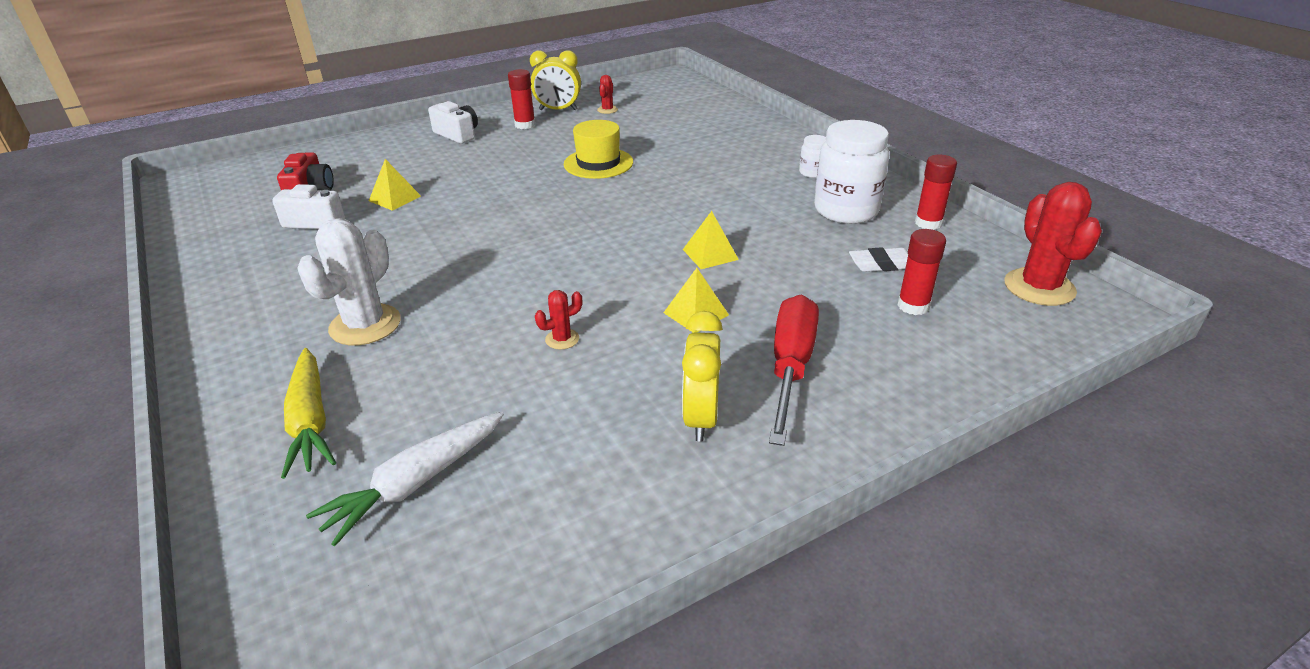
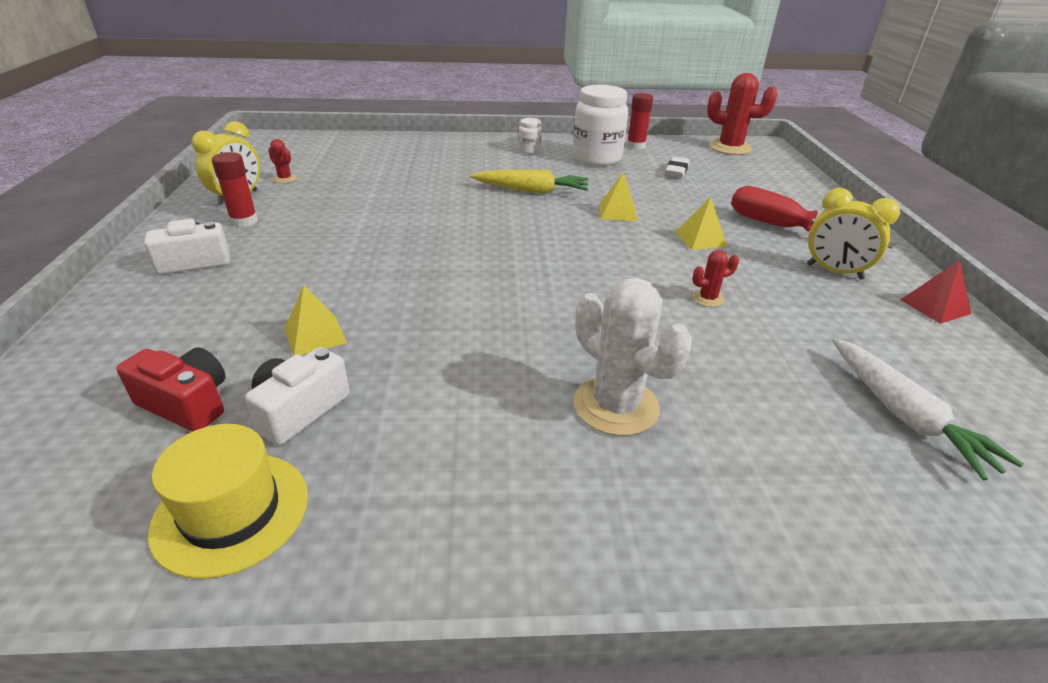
camera: 65 degrees left, 0 degrees up
(310, 421) = (793, 474): yellow carrot -> yellow carrot (531, 191)
(562, 339) = (707, 298): red cactus -> red cactus turned 75 degrees clockwise
(598, 163) = (399, 210): yellow hat -> yellow hat (231, 512)
(674, 510) = (934, 306): none -> red pyramid
(913, 306) = (731, 179): red glue stick -> none

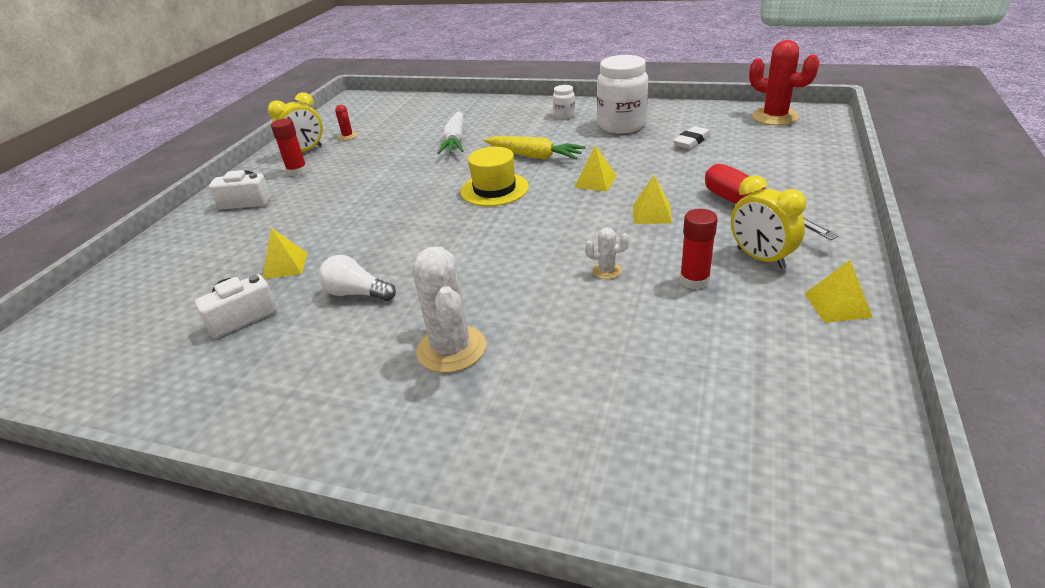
camera: 25 degrees right, 0 degrees up
(187, 404) = (182, 302): red camera -> none
(231, 512) = (165, 374): yellow hat -> yellow hat (494, 189)
(443, 358) = (357, 293): none -> white light bulb
(636, 146) = (673, 112): red glue stick -> red glue stick (694, 280)
(707, 298) = (607, 271): red cactus -> white cactus
(903, 415) = (692, 398): white carrot -> white carrot (455, 140)
(934, 306) = (837, 305): red pyramid -> yellow pyramid

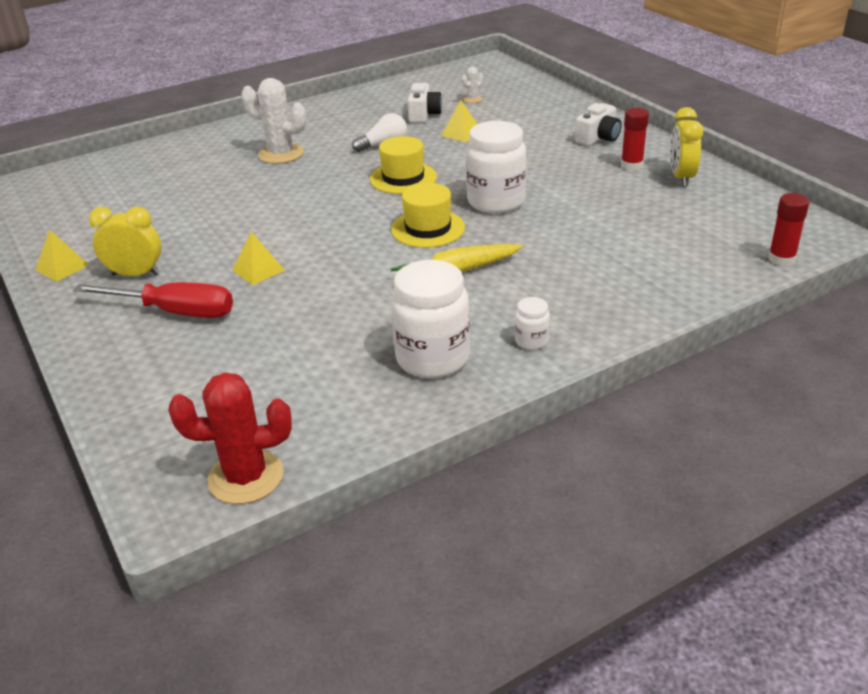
camera: 130 degrees right, 0 degrees up
(347, 136) = (692, 204): red cactus -> none
(418, 187) = (496, 201): none -> white jar
(423, 242) = (403, 178): none -> yellow hat
(455, 140) = (574, 250): white carrot -> none
(595, 181) = (350, 275): yellow pyramid -> none
(607, 271) = (242, 219): white cactus -> white cactus (472, 99)
(692, 141) = (314, 372): white eraser -> none
(694, 280) = (174, 240): red glue stick -> red glue stick (781, 259)

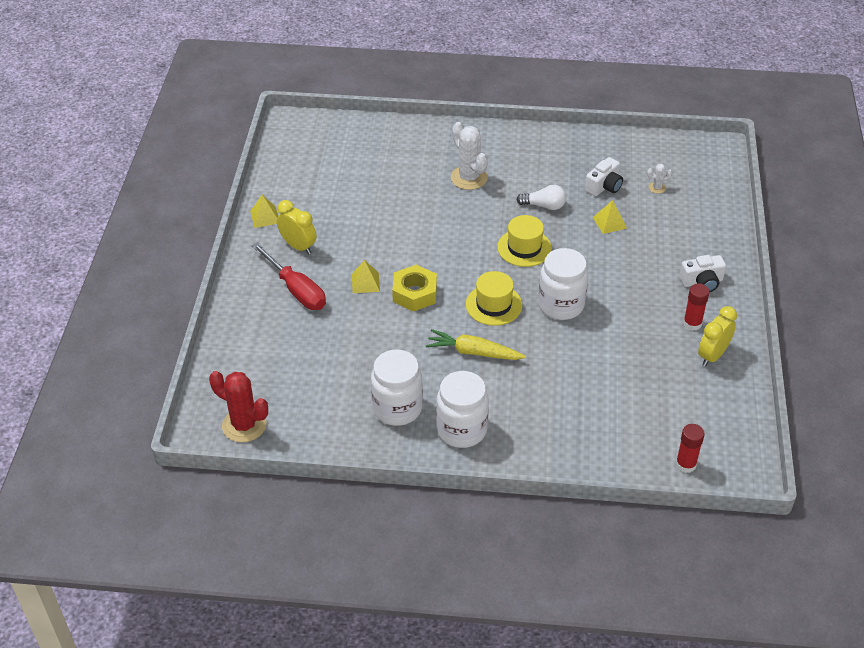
camera: 35 degrees right, 10 degrees up
(328, 255) = (415, 293): none -> yellow nut
(531, 341) = (461, 430): white jar -> white jar, size x2.16

